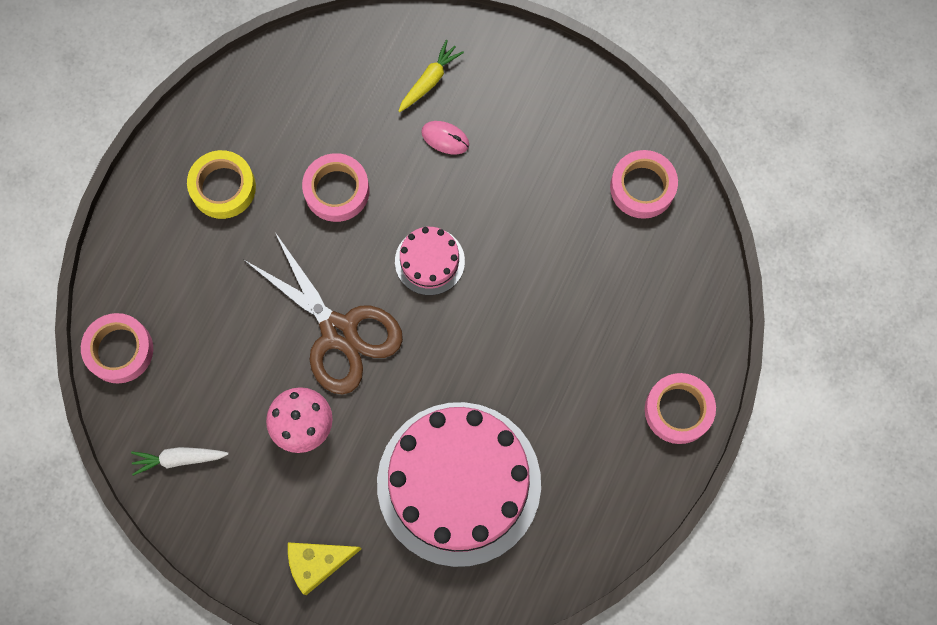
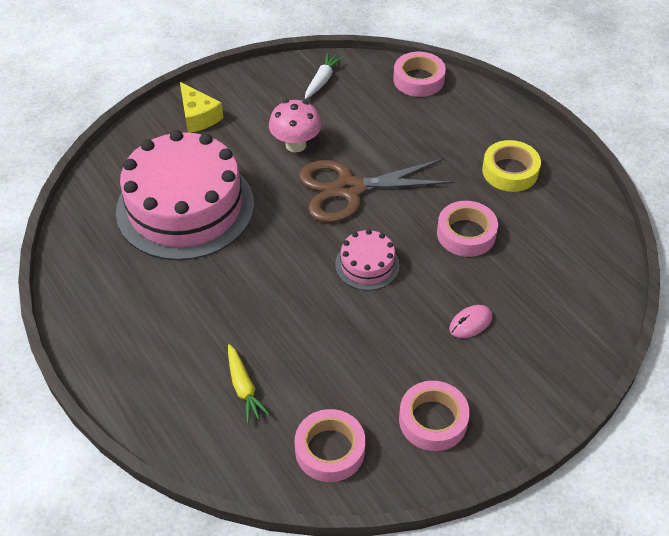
camera: 120 degrees right, 25 degrees down
(317, 563) = (198, 116): yellow cheese -> yellow cheese turned 135 degrees clockwise
(429, 80) = (533, 337): yellow carrot -> yellow carrot (244, 387)
(678, 410) = (119, 369): pink tape -> pink tape (433, 420)

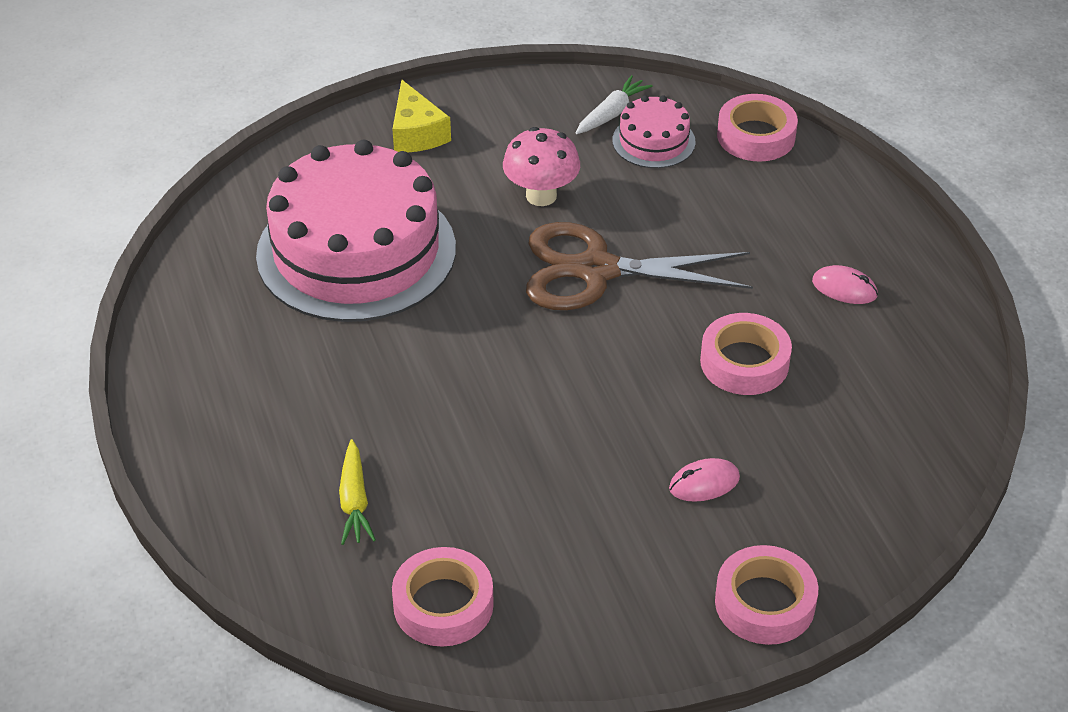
camera: 15 degrees right, 5 degrees down
(367, 265) = (584, 376): pink cake -> pink cake (653, 141)
(433, 420) = (601, 598): pink tape -> pink tape (764, 603)
(510, 171) = (844, 288): yellow tape -> pink mouse

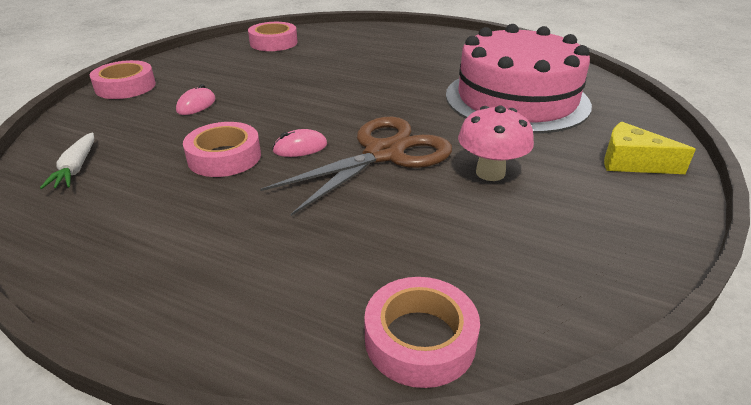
camera: 135 degrees right, 10 degrees down
(354, 501) = (350, 47): yellow carrot -> none
(611, 113) = (567, 265): white carrot -> white carrot (76, 168)
(653, 141) = (494, 263): pink cake -> none
(844, 288) = (183, 237): pink mouse -> pink mouse (300, 148)

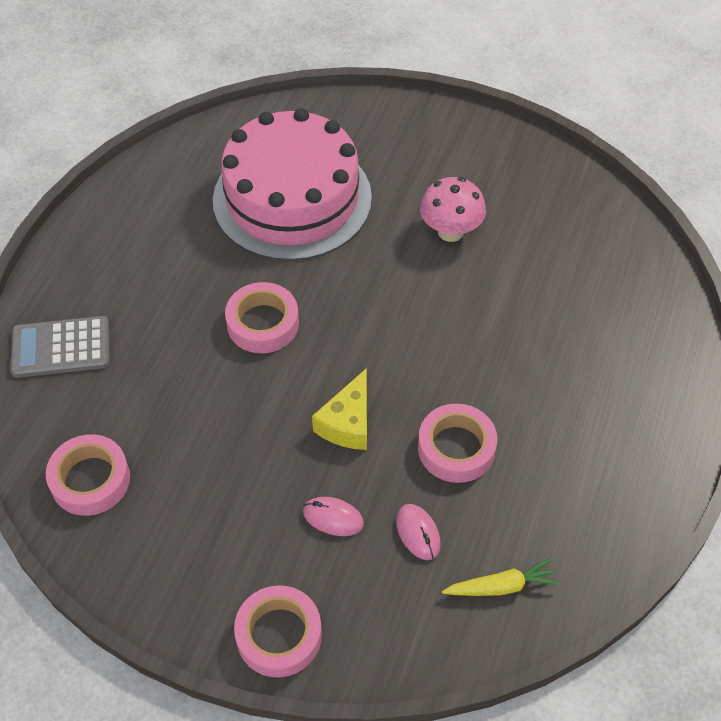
camera: 95 degrees left, 20 degrees up
(76, 168) = (501, 586): white carrot -> yellow carrot
(300, 148) = (427, 383): pink mouse -> pink mouse (418, 533)
(372, 35) = (61, 348): none -> grey calculator
(384, 154) = (428, 310): brown scissors -> none
(420, 339) = (653, 279): pink tape -> pink tape (263, 323)
(632, 162) = (417, 135): yellow cheese -> yellow cheese (348, 423)

